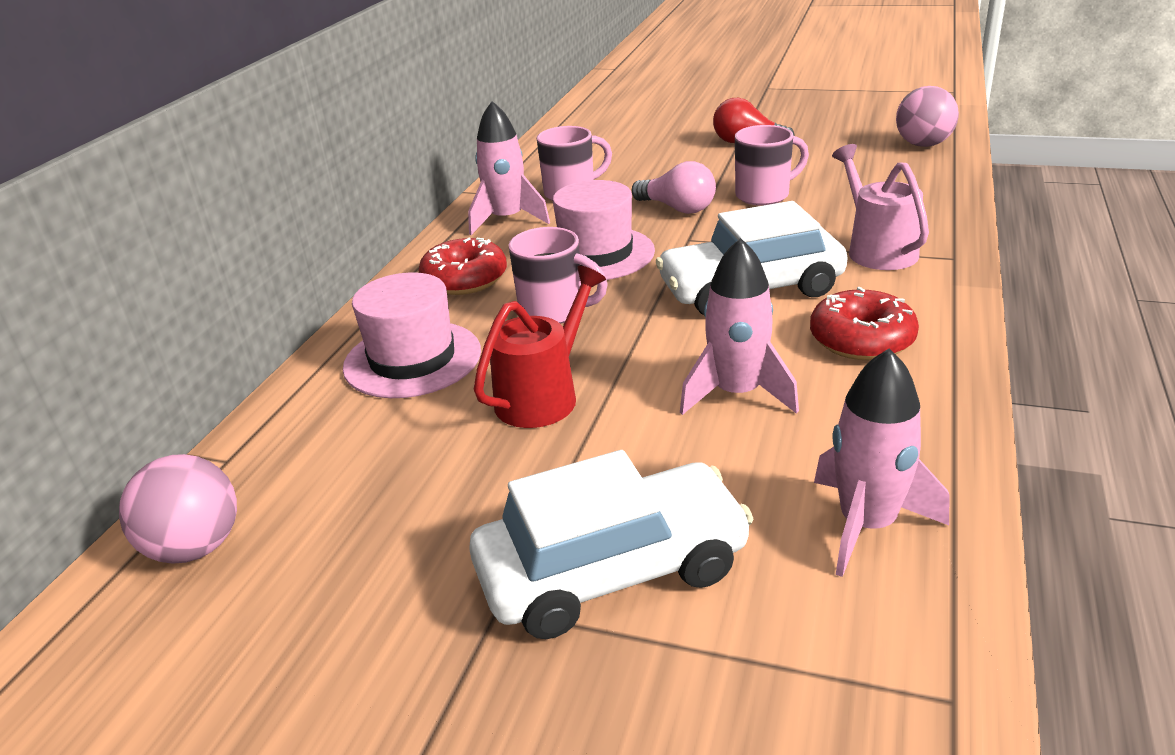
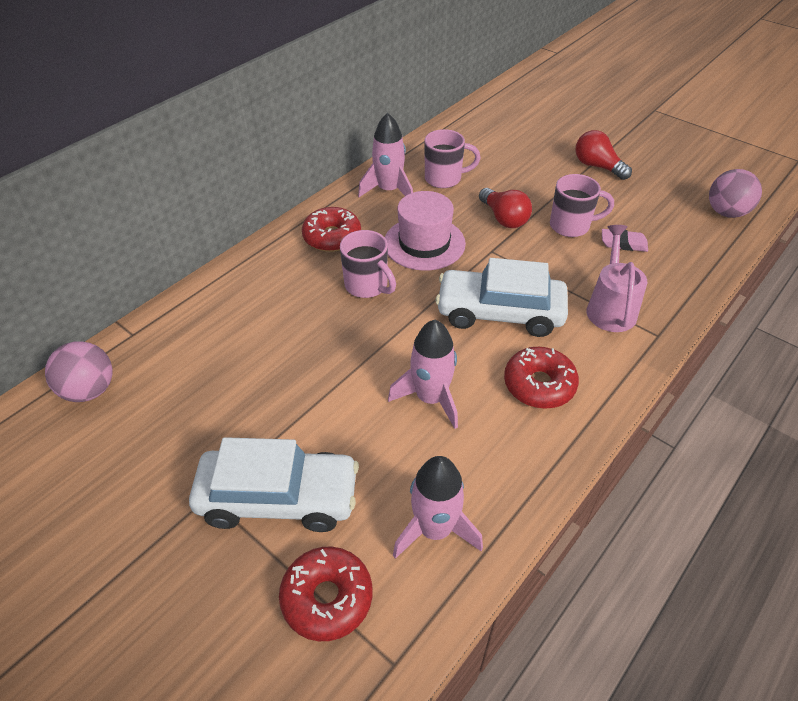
camera: 20 degrees right, 15 degrees up
(412, 359) = (265, 294): pink hat -> none
(544, 395) = (320, 354): red watering can -> none
(678, 208) = (504, 218): pink light bulb -> red light bulb
(786, 660) = (327, 598): none -> red donut
(838, 194) = (623, 243): none -> pink eraser

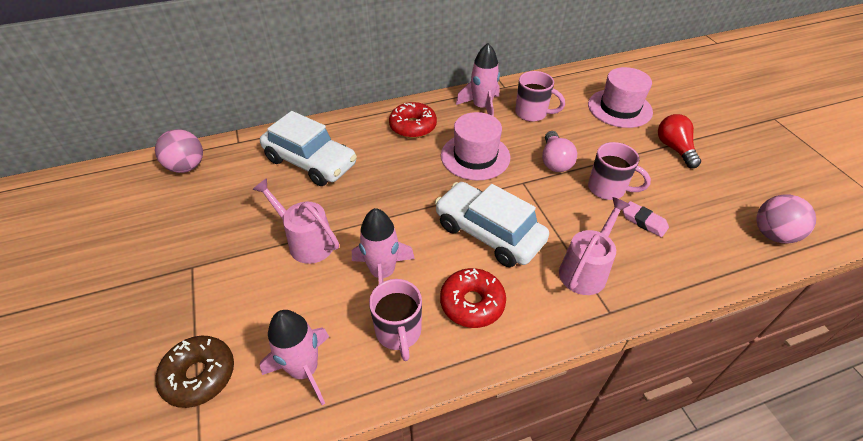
camera: 30 degrees right, 0 degrees up
(278, 498) = (229, 291): white car -> white car (310, 162)
(320, 406) = (306, 241): none -> pink watering can
(327, 598) = (199, 375): red donut -> brown donut
(367, 286) = (408, 171): pink mug -> pink mug (399, 332)
(504, 218) = (554, 161): red light bulb -> pink light bulb
(521, 145) = (619, 108): none -> pink hat

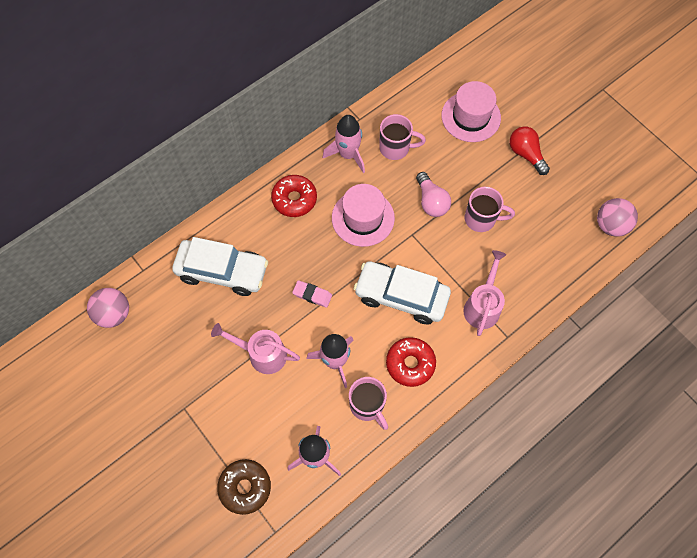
camera: 20 degrees left, 20 degrees up
(644, 221) = (515, 244): pink eraser -> pink eraser (312, 295)

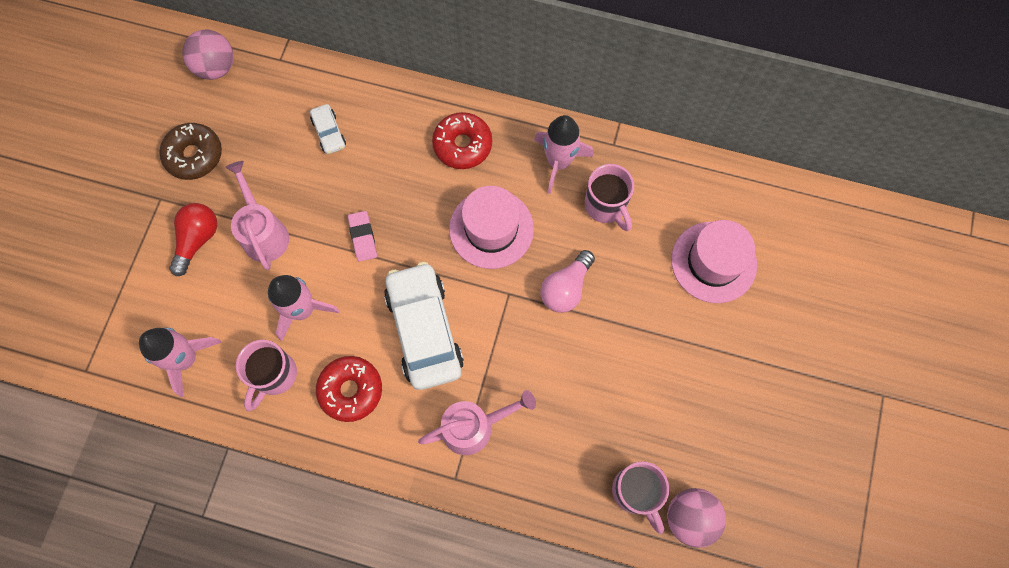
camera: 55 degrees right, 5 degrees up
(222, 271) = (329, 133): white car -> white car, size x0.46
(245, 487) = (114, 311): brown donut -> brown donut (194, 155)
(481, 219) = (585, 358): pink mug -> pink mug (635, 492)
(526, 154) = (712, 356): red light bulb -> red light bulb (198, 240)

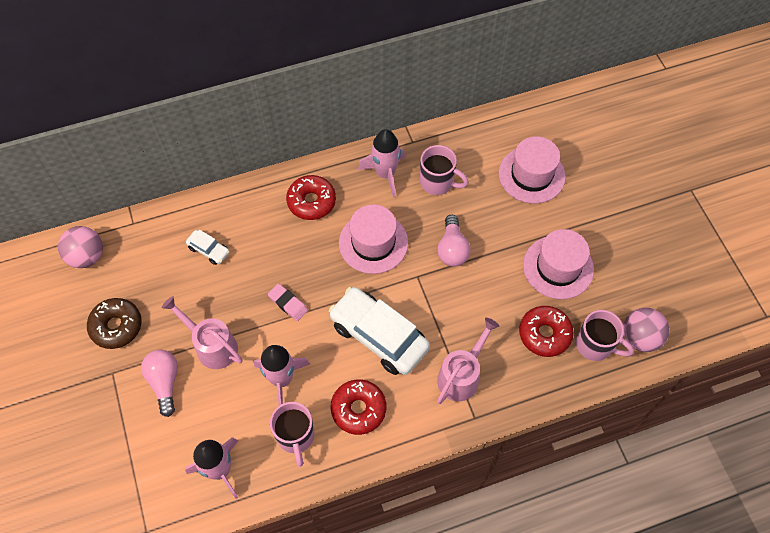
camera: 35 degrees left, 10 degrees down
(198, 240) = (165, 382): red light bulb -> pink light bulb
(591, 443) = (544, 334): none -> red donut
(662, 382) = (558, 267): none -> pink hat

